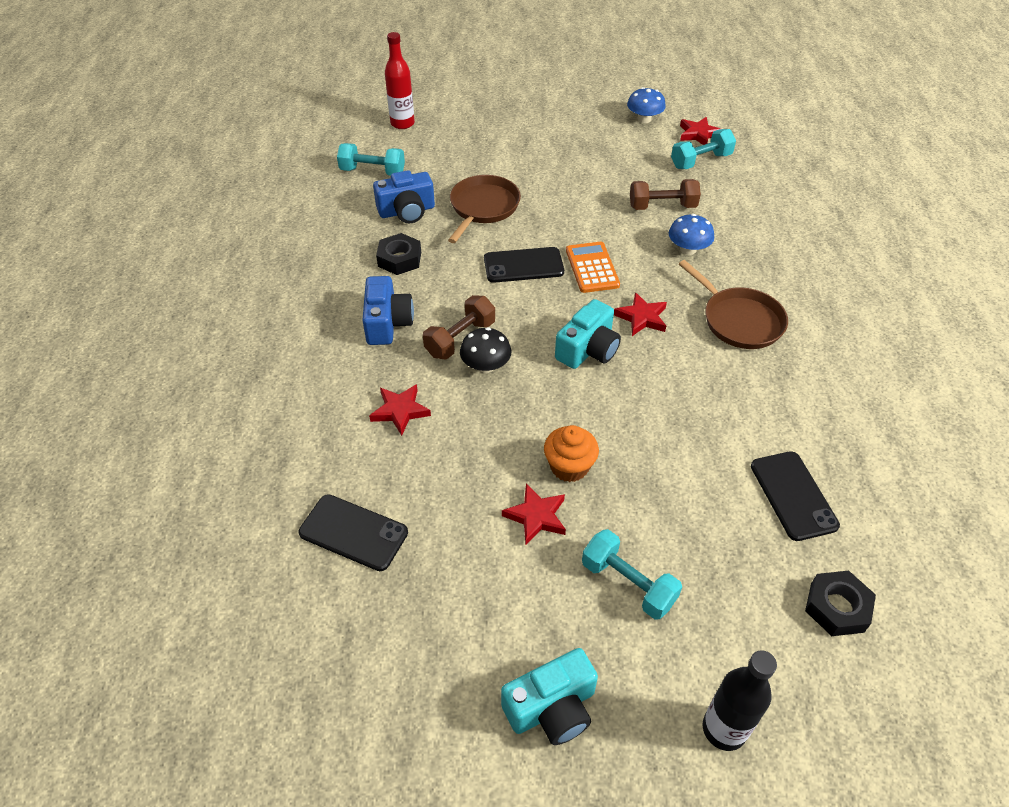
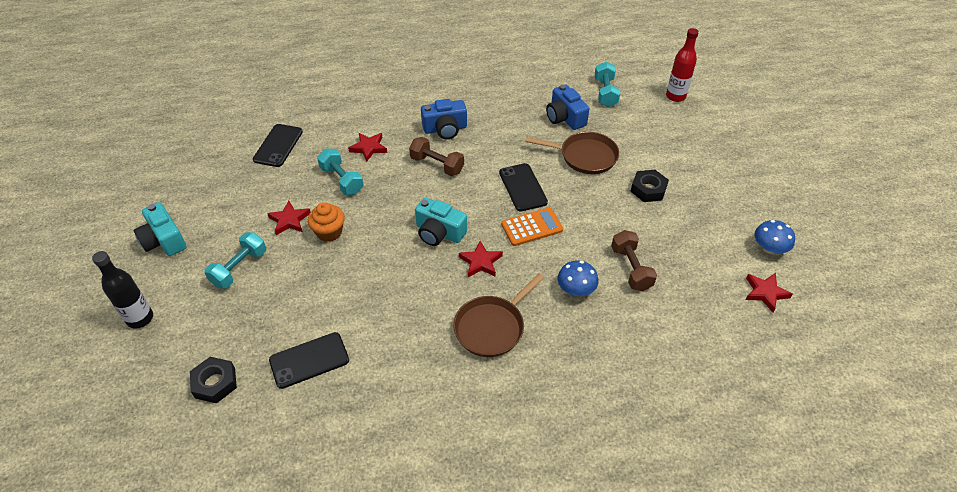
camera: 80 degrees right, 0 degrees up
(399, 259) = (510, 123): black nut -> black nut (648, 189)
(486, 365) = (414, 181): black mushroom -> none
(700, 161) = (718, 295): turquoise dumbbell -> turquoise dumbbell (342, 180)

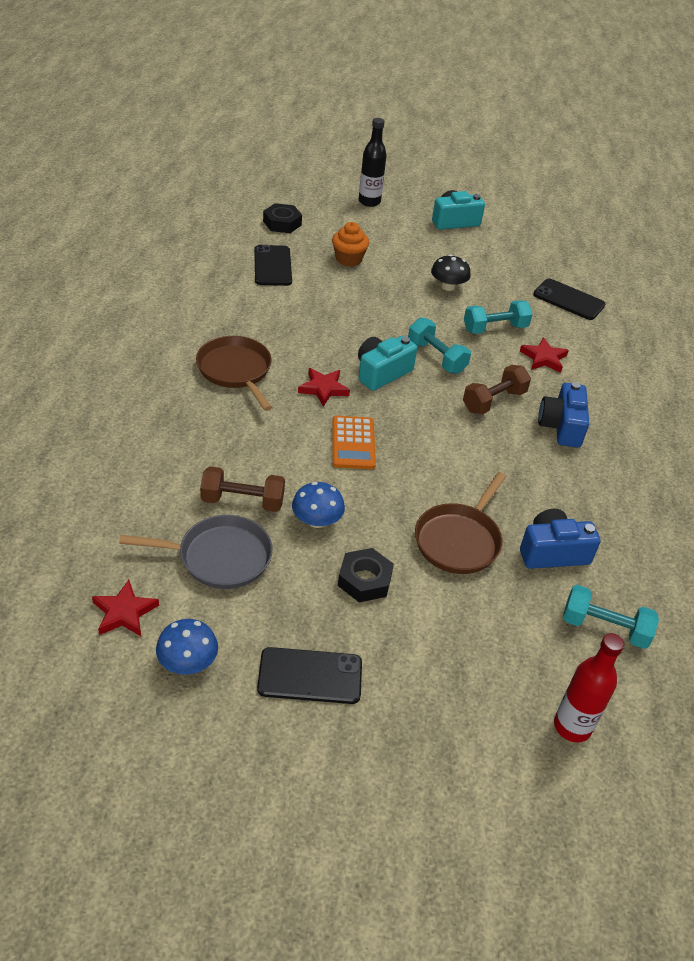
camera: 105 degrees right, 5 degrees down
(239, 268) = (399, 251): turquoise dumbbell -> turquoise dumbbell (436, 357)
(289, 220) = (448, 286): red star -> black mushroom
(329, 232) = (419, 305): orange cupcake -> orange cupcake (348, 259)
(523, 187) = (424, 459): black phone -> black phone (310, 676)
(576, 289) = (243, 444): blue mushroom -> blue mushroom (317, 520)
(686, 262) = (220, 557): none -> grey pan

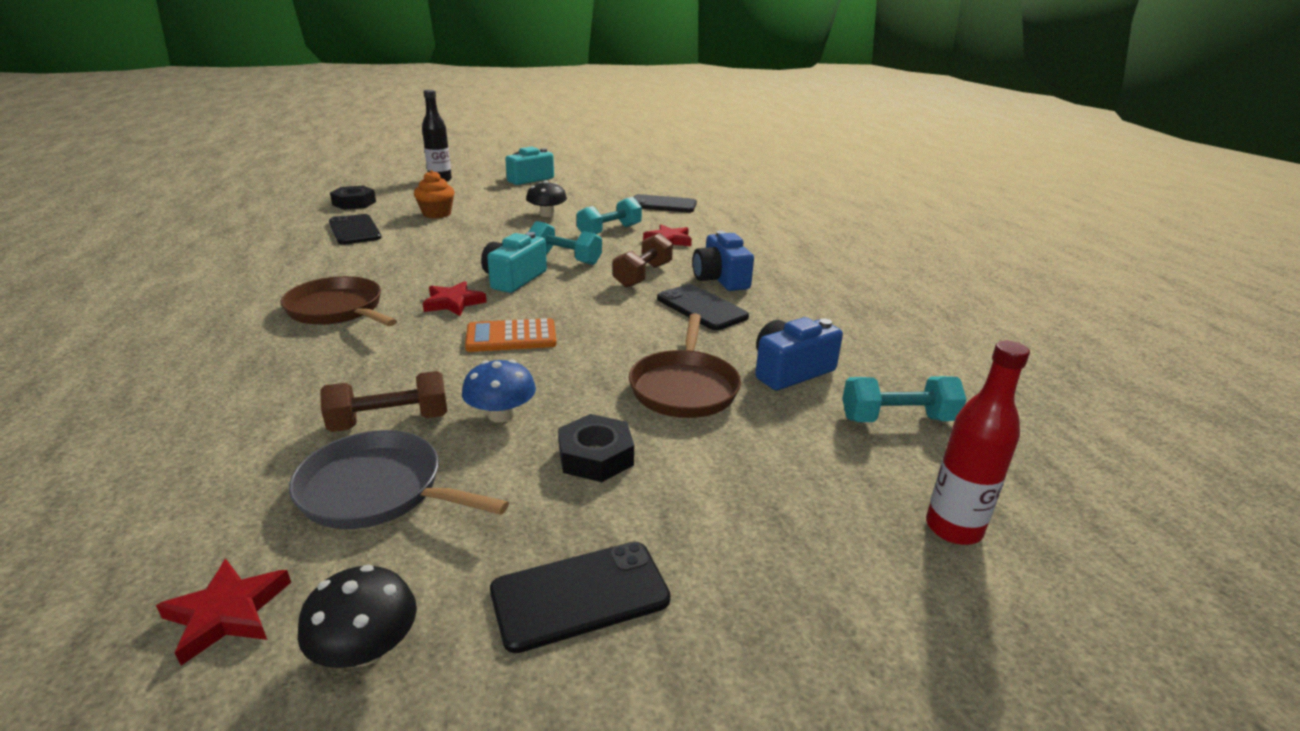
camera: 20 degrees left, 15 degrees down
(188, 662) = (366, 649): blue mushroom -> black mushroom
(220, 557) = (377, 490): grey pan -> grey pan turned 135 degrees counterclockwise
(353, 443) = (511, 337): orange calculator -> orange calculator turned 105 degrees clockwise
(523, 458) = (701, 308): none -> black phone

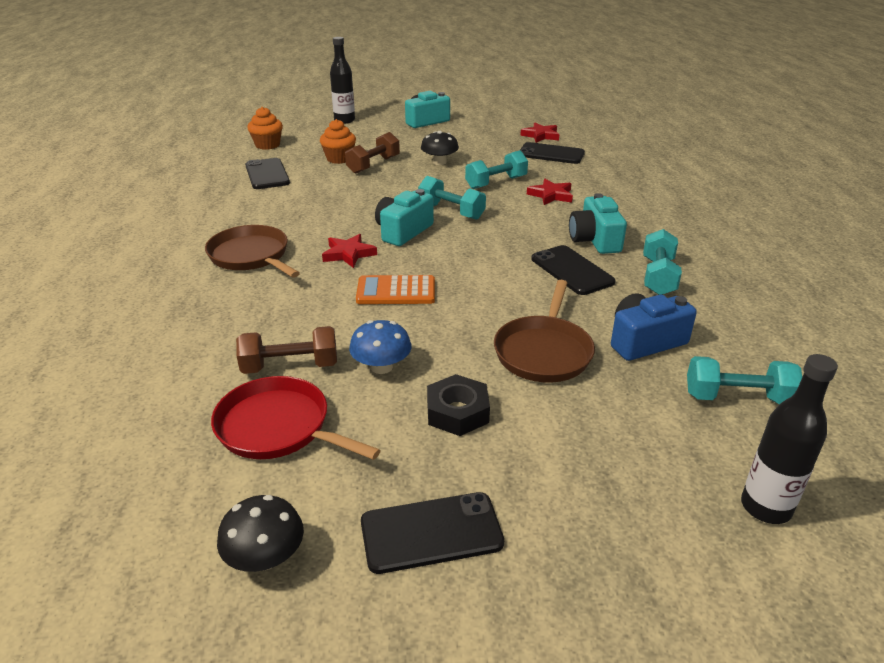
camera: 10 degrees right, 5 degrees up
(227, 613) = (166, 518): red star -> red star (541, 135)
(354, 203) = (267, 145): black nut -> orange cupcake
(377, 490) = (278, 427): grey pan -> red pan
(643, 275) = (521, 233): brown dumbbell -> brown dumbbell (373, 165)
(720, 279) = (595, 240): blue camera -> turquoise camera
(791, 309) = (658, 277): none -> turquoise dumbbell
(953, 528) = (765, 507): red bottle -> black bottle

